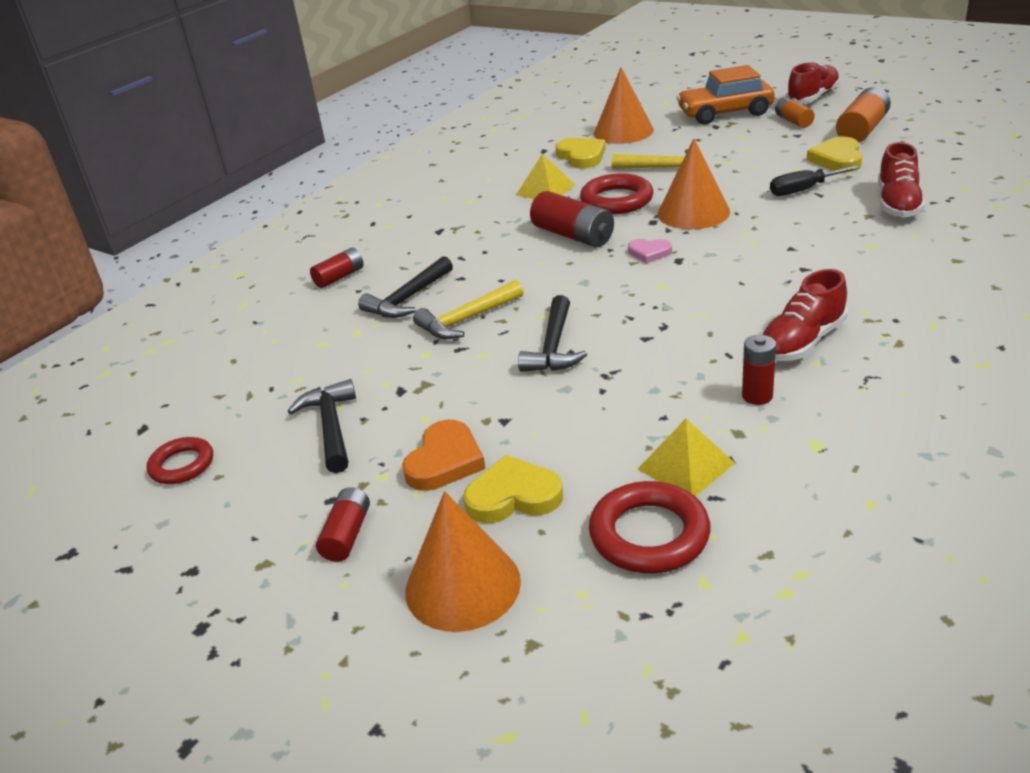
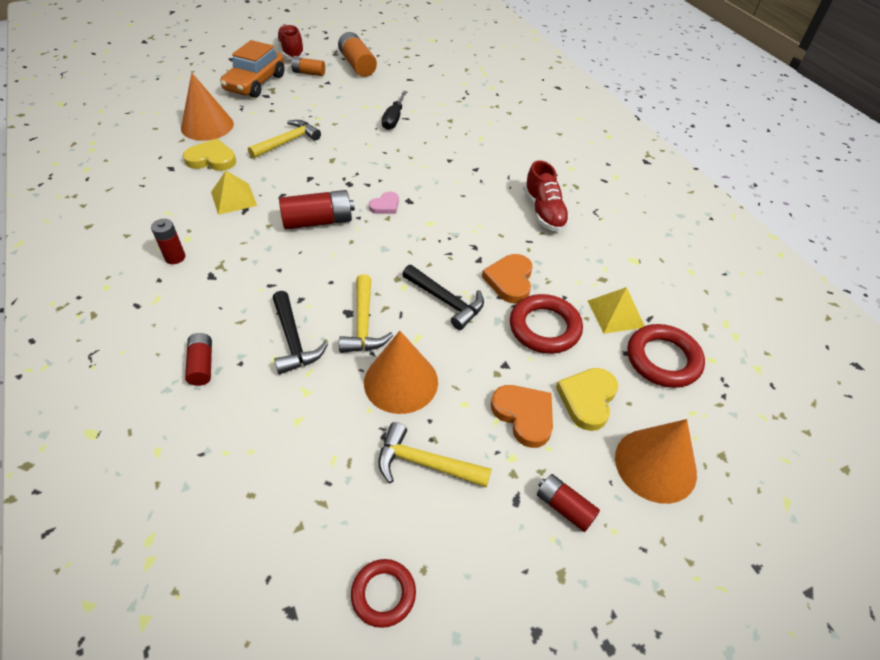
camera: 65 degrees left, 15 degrees up
(331, 427) = (425, 463): black hammer -> yellow hammer
(616, 200) = (299, 180): red ring -> red ring (544, 328)
(639, 370) = (510, 280): none -> orange heart
(693, 212) = (361, 164): orange cone -> orange cone (401, 382)
(757, 396) = (577, 254): red battery -> red battery (175, 257)
(837, 159) = (377, 90): yellow heart -> none
(898, 204) = (451, 106): red shoe -> none

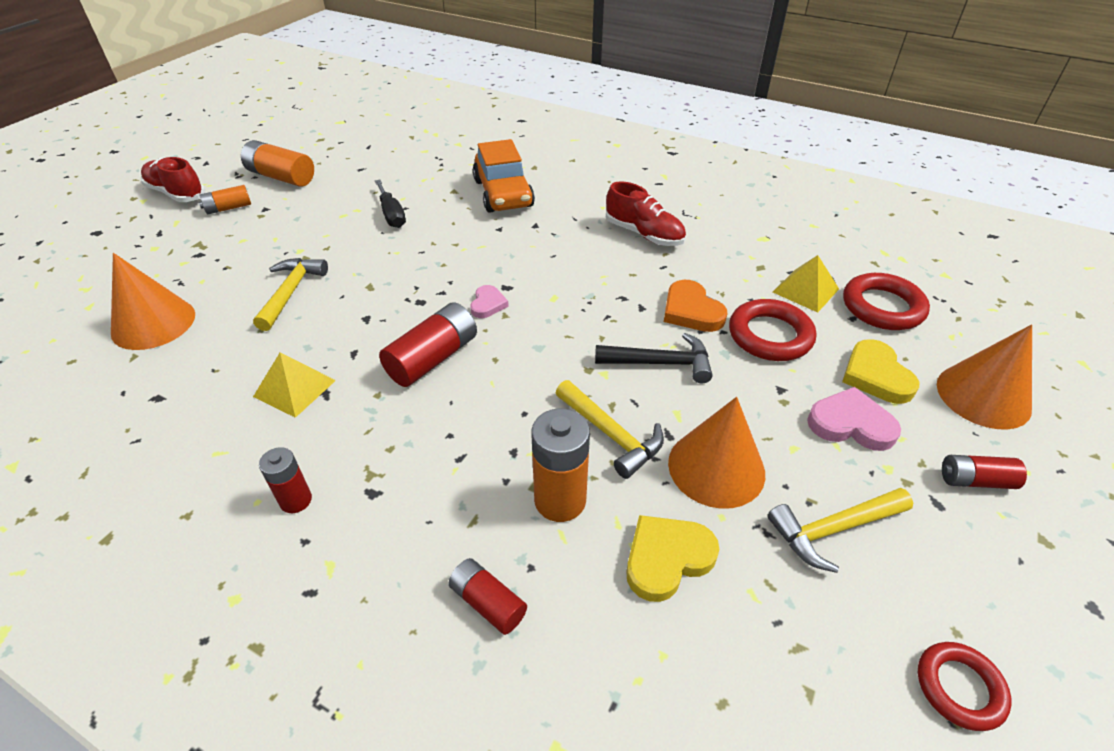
camera: 35 degrees left, 5 degrees down
(212, 159) = (208, 359): yellow heart -> yellow heart (667, 558)
(255, 83) = (166, 247): orange car -> orange car (503, 194)
(293, 340) = (560, 500): black hammer -> orange battery
(524, 415) = (851, 424): orange heart -> pink heart

